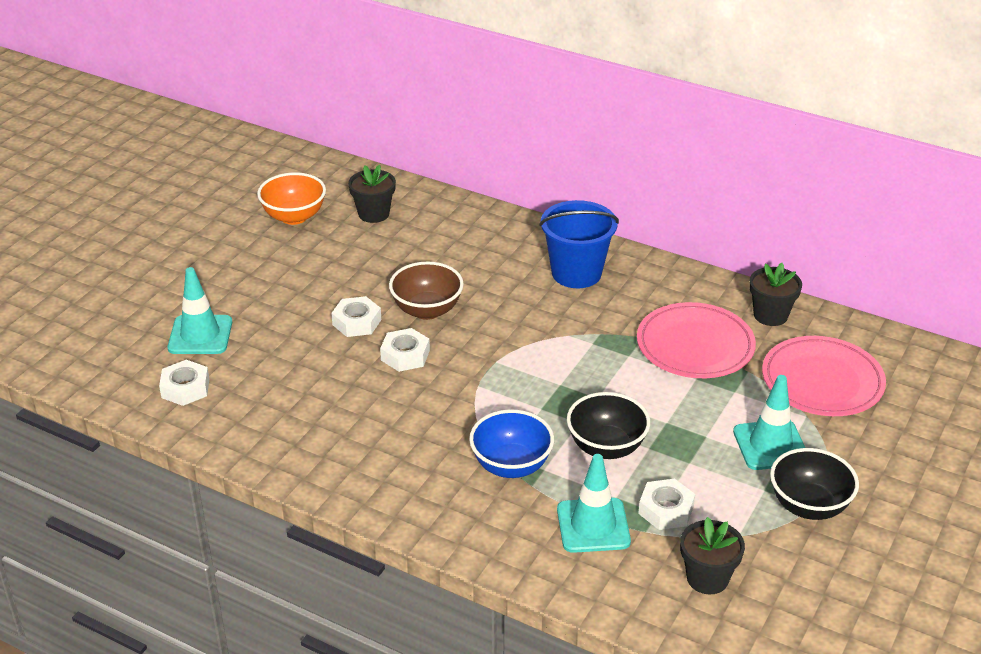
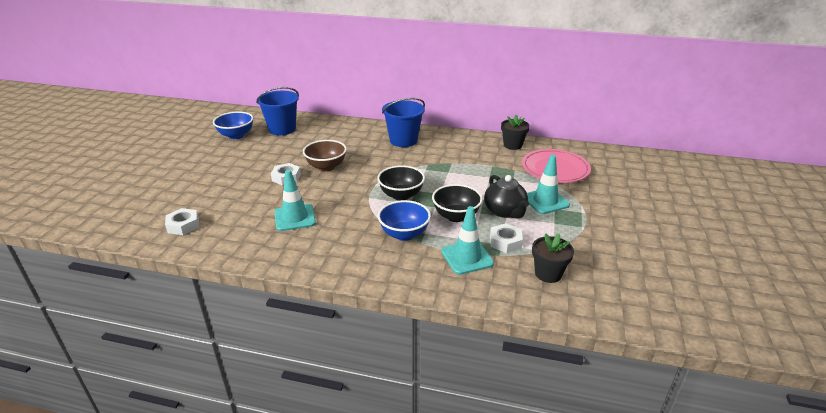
camera: 15 degrees left, 5 degrees down
(200, 335) = (189, 197): turquoise traffic cone -> turquoise traffic cone (295, 217)
(294, 217) = (236, 135): orange bowl -> blue bowl
(373, 214) = (282, 129): black flower pot -> blue bucket
(405, 355) = (320, 189): white nut -> none
(691, 453) = (505, 211): none -> black teapot
(695, 346) = (481, 163): pink plate -> none
(809, 506) = (582, 227): black bowl -> black bowl (401, 195)

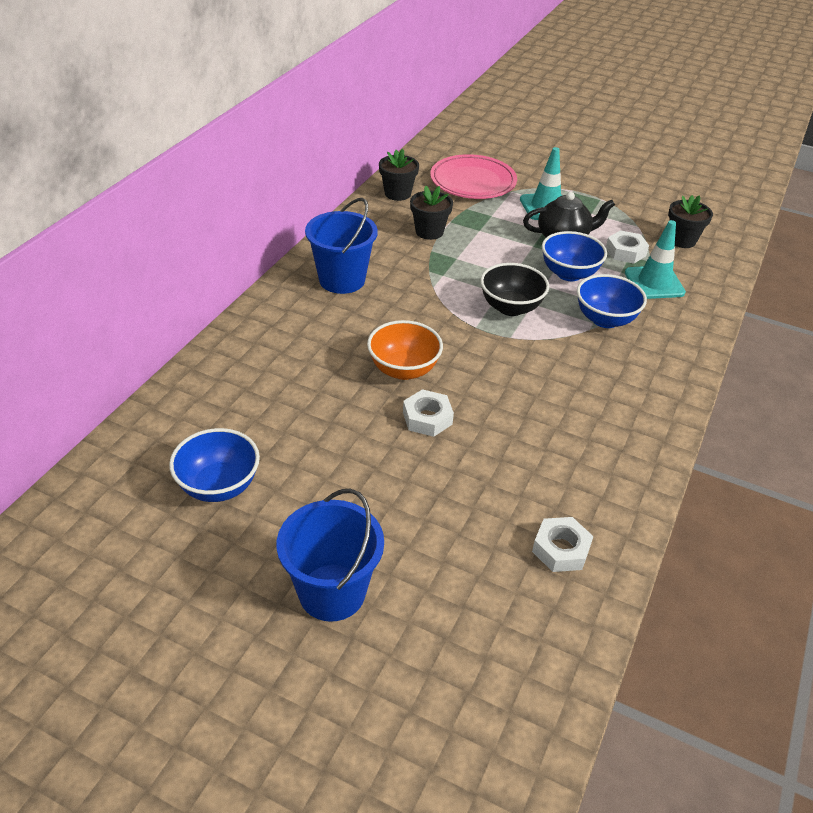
camera: 80 degrees left, 10 degrees up
(282, 129) = (223, 415): blue bucket -> blue bucket (332, 592)
(295, 217) = (554, 414): turquoise traffic cone -> none
(326, 167) = (403, 370): brown bowl -> orange bowl
(456, 216) = (569, 274): black bowl -> blue bowl
(473, 160) = (429, 232): none -> black flower pot

